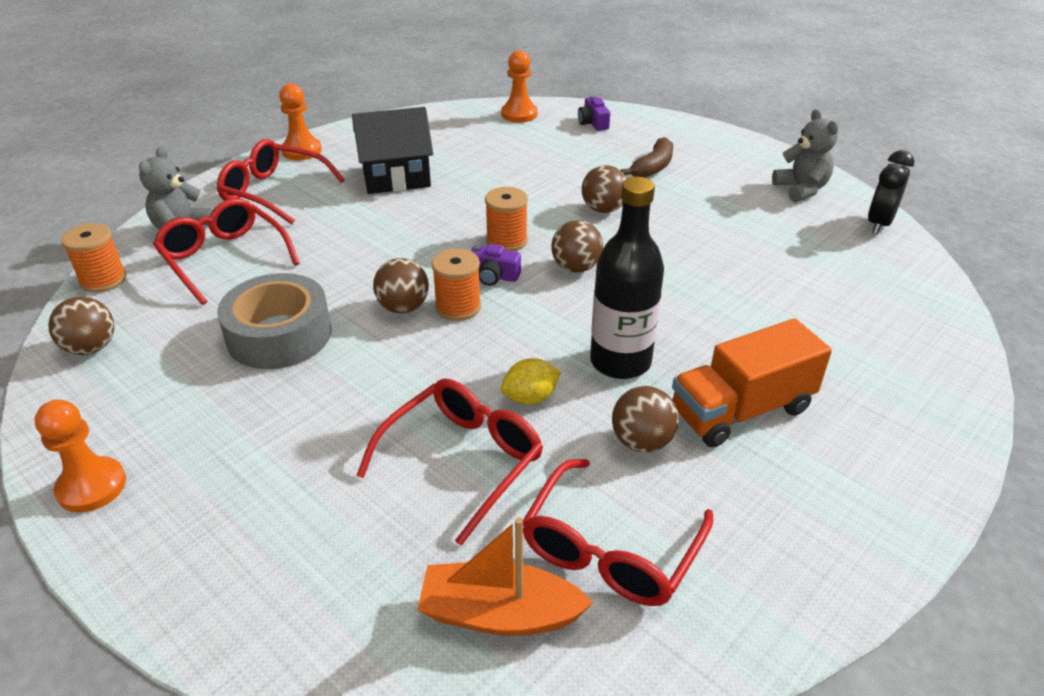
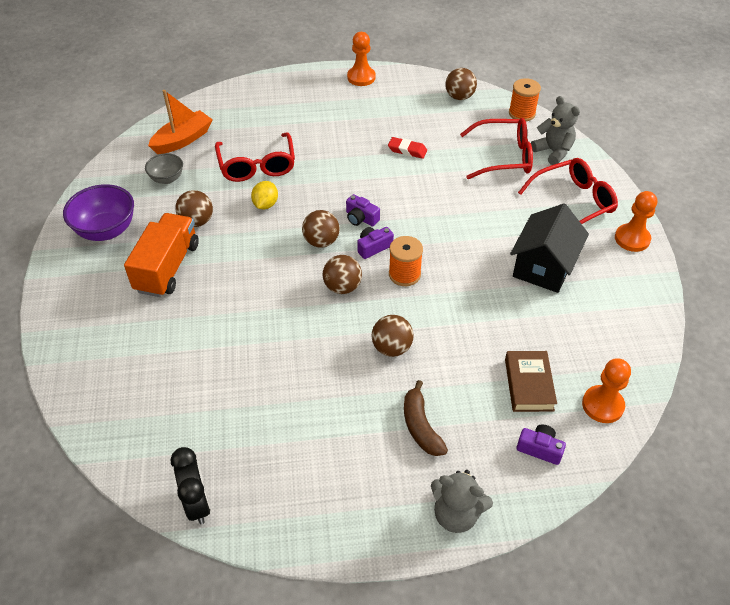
camera: 130 degrees right, 10 degrees up
(279, 335) = (407, 150): grey tape -> red eraser
(403, 307) = (383, 199): brown ball -> brown ball (321, 241)
(458, 307) = (361, 218): orange spool -> purple camera
(543, 143) = (529, 384): none -> brown book
(610, 549) = (167, 179): red glasses -> grey bowl
(620, 361) = (249, 250): black bottle -> none
(787, 528) = (106, 230): none -> purple bowl
(801, 189) = (289, 501): grey teddy bear -> grey teddy bear (456, 514)

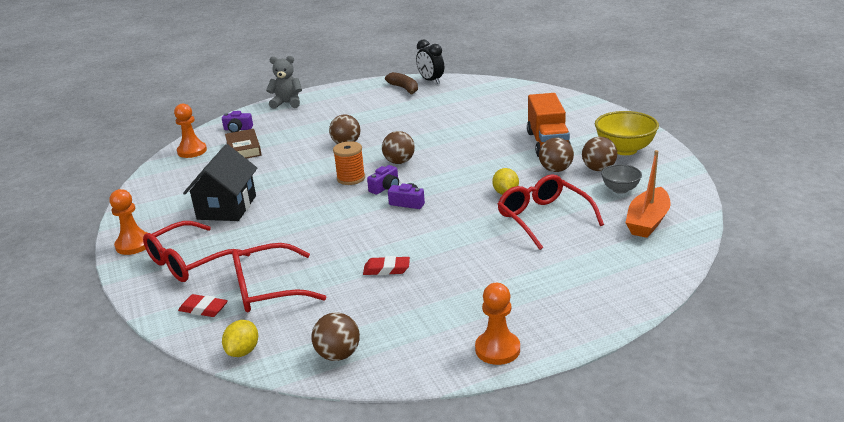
camera: 165 degrees right, 20 degrees down
(106, 230) = (624, 149): purple bowl -> yellow bowl
(321, 241) = (434, 181): brown ball -> brown ball (598, 169)
(420, 426) = (315, 122): brown banana -> brown banana (404, 88)
(522, 113) = (243, 351): orange spool -> yellow lemon
(553, 152) = (203, 309): grey teddy bear -> red eraser

